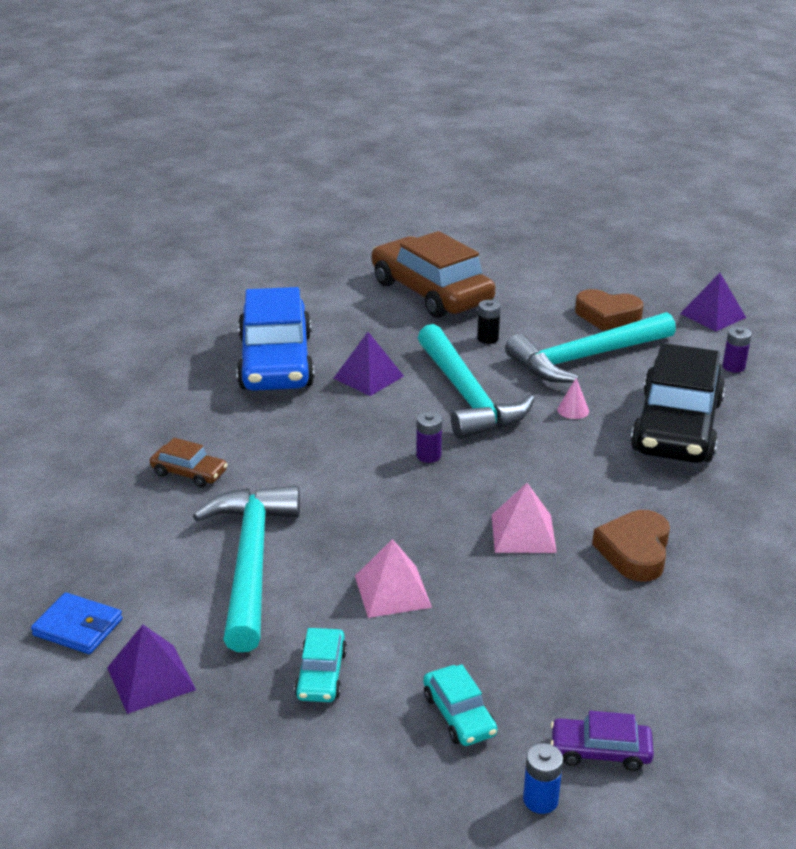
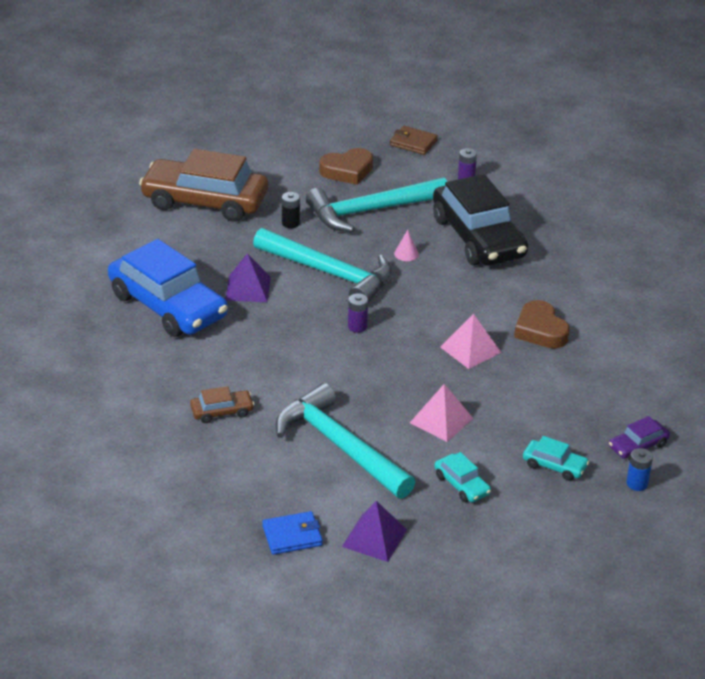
camera: 40 degrees left, 5 degrees up
(586, 358) = (371, 211): turquoise hammer -> turquoise hammer turned 45 degrees clockwise
(712, 315) = (413, 143): purple pyramid -> brown wallet

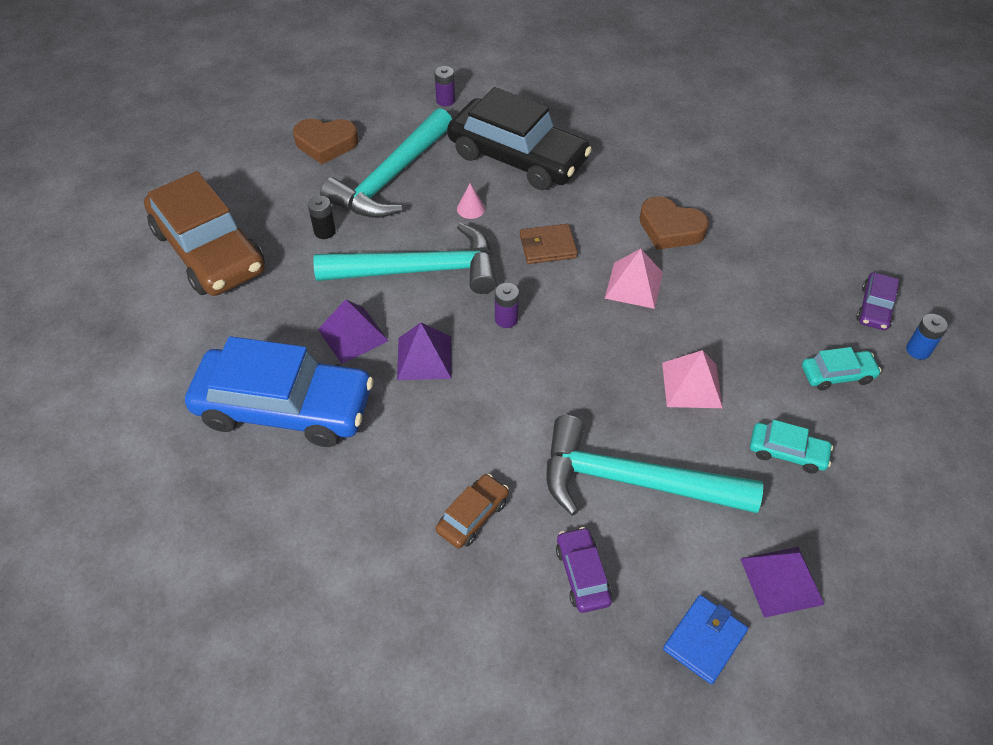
camera: 35 degrees left, 15 degrees up
(205, 201) = (209, 250): brown car -> brown car turned 105 degrees counterclockwise
(255, 470) = (582, 574): none -> purple car
(280, 321) = (424, 357): none -> purple pyramid
(347, 171) = (326, 144): brown heart -> brown heart turned 60 degrees clockwise
(413, 143) = (360, 85): brown wallet -> brown wallet (547, 246)

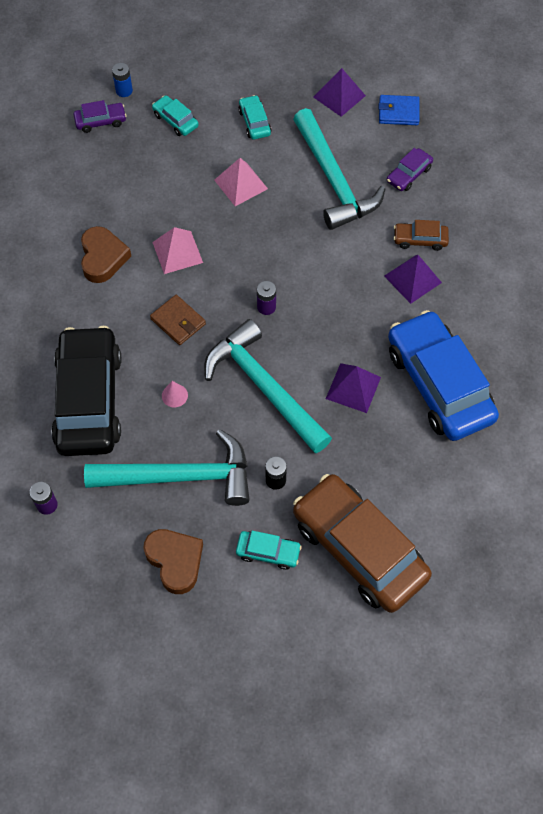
camera: 125 degrees left, 10 degrees up
(209, 250) = (359, 548): brown car -> brown car turned 60 degrees counterclockwise
(272, 196) = (268, 552): none -> turquoise car
(424, 357) = (336, 333): purple pyramid -> purple pyramid (412, 279)

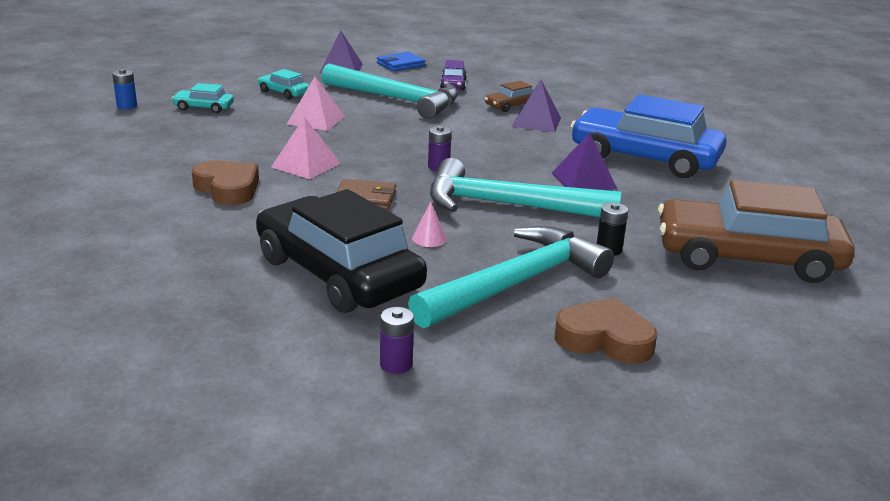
camera: 40 degrees left, 35 degrees down
(100, 121) = (121, 124): purple car -> none
(268, 552) = (679, 293): turquoise car -> none

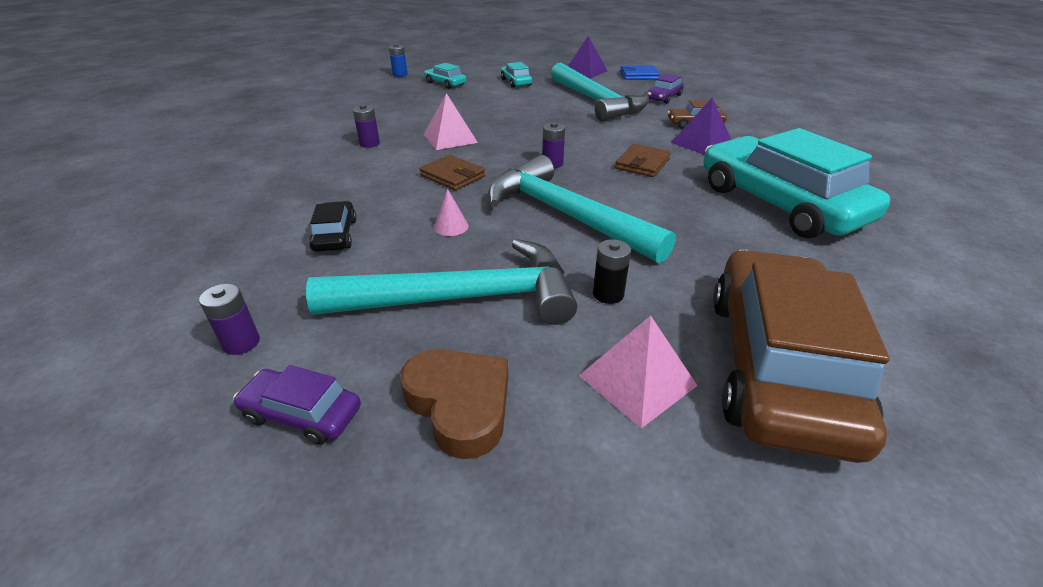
camera: 35 degrees right, 10 degrees up
(228, 189) = (369, 144): brown heart -> purple battery
(316, 120) = (509, 106): pink pyramid -> pink pyramid (637, 380)
(338, 273) = (335, 235): black car -> black car, size x0.43
(512, 150) = (642, 164): none -> brown wallet
(514, 381) = (302, 413): none -> purple car
(583, 180) = (677, 210): purple pyramid -> none
(644, 158) = (779, 203): blue car -> turquoise car
(747, 257) = (777, 365): brown car -> brown car turned 60 degrees clockwise

